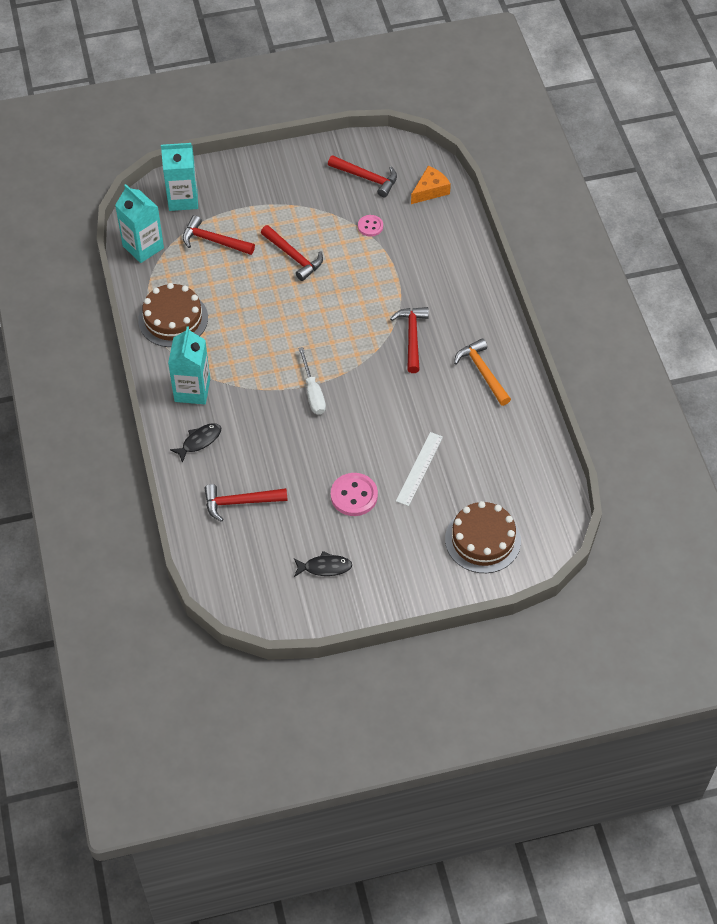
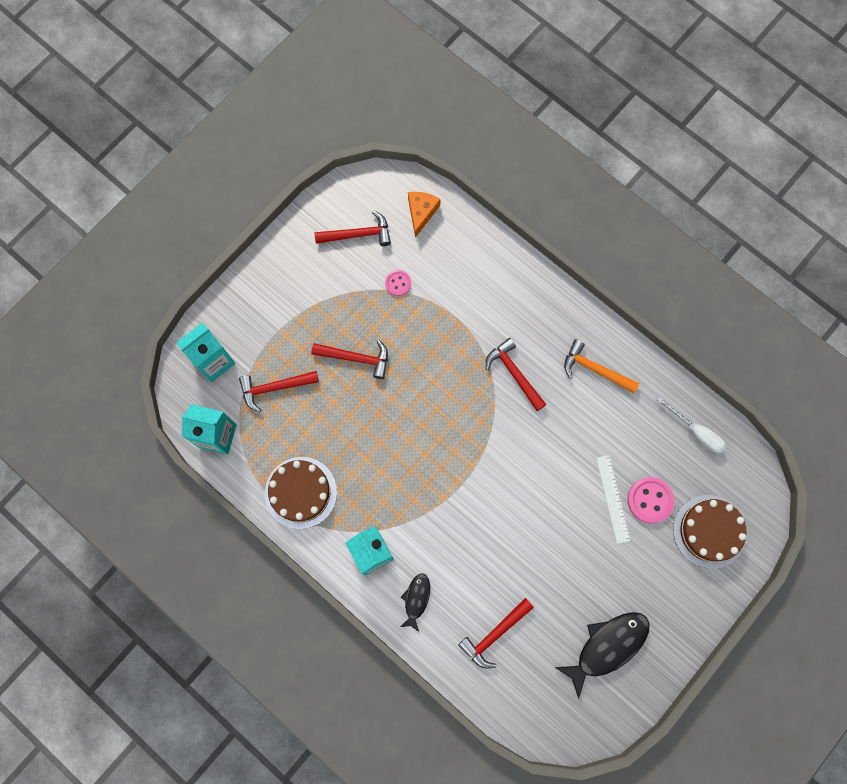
camera: 35 degrees left, 20 degrees up
(312, 392) = (473, 485): white screwdriver -> white screwdriver (696, 432)
(325, 567) = (607, 646): black fish -> black fish, size x1.81
(354, 495) = (580, 562): pink button -> pink button (650, 500)

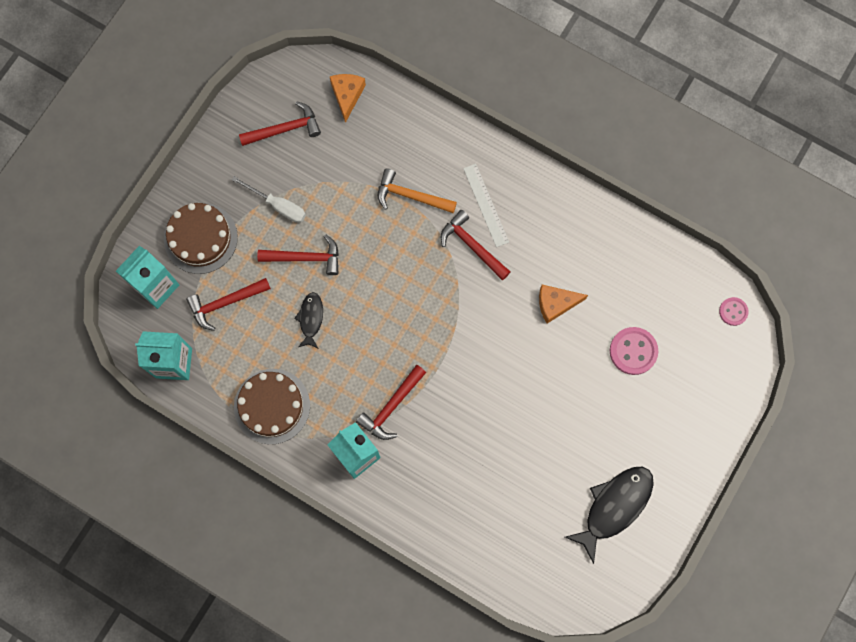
camera: 10 degrees left, 0 degrees up
(398, 283) = (335, 173): pink button -> pink button (733, 311)
(416, 599) = (411, 494): black fish -> black fish (311, 319)
(494, 635) = (497, 515): red hammer -> red hammer (391, 407)
(584, 442) = (555, 304): none -> orange cheese
(595, 369) = (554, 227): orange hammer -> orange hammer (410, 196)
(612, 499) = (595, 356): white ruler -> white ruler (486, 205)
(696, 432) = (669, 274): white screwdriver -> white screwdriver (278, 205)
(709, 531) = (698, 372): brown cake -> brown cake (200, 238)

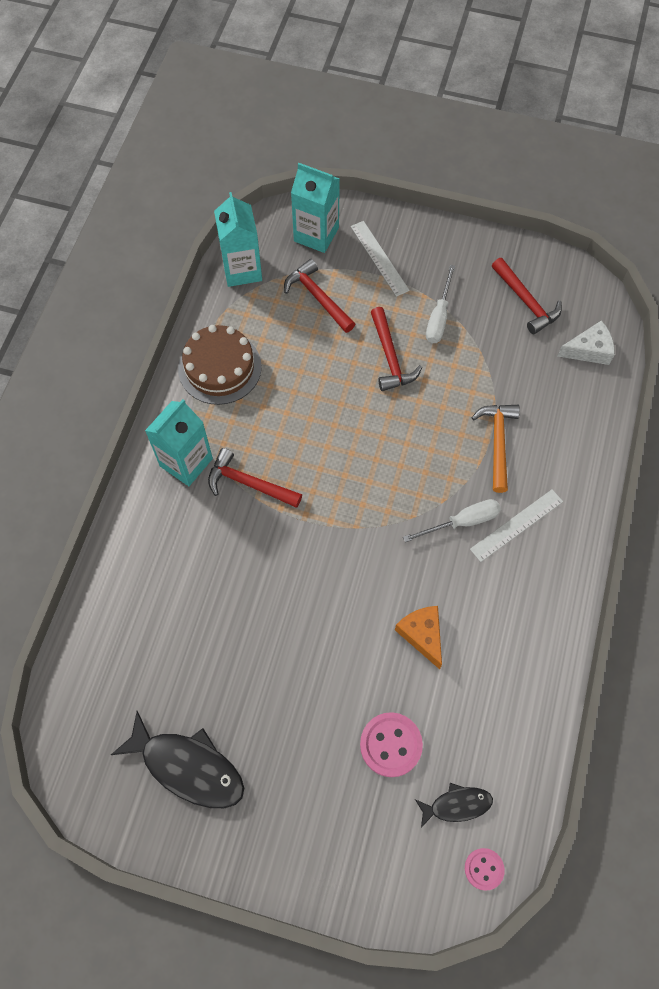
camera: 75 degrees right, 10 degrees down
(200, 238) = (379, 258): brown cake -> white ruler
(311, 319) = (324, 379): black fish -> black fish (456, 805)
(347, 95) = (589, 350): orange cheese -> white cheese
(472, 245) = (462, 522): red hammer -> white screwdriver

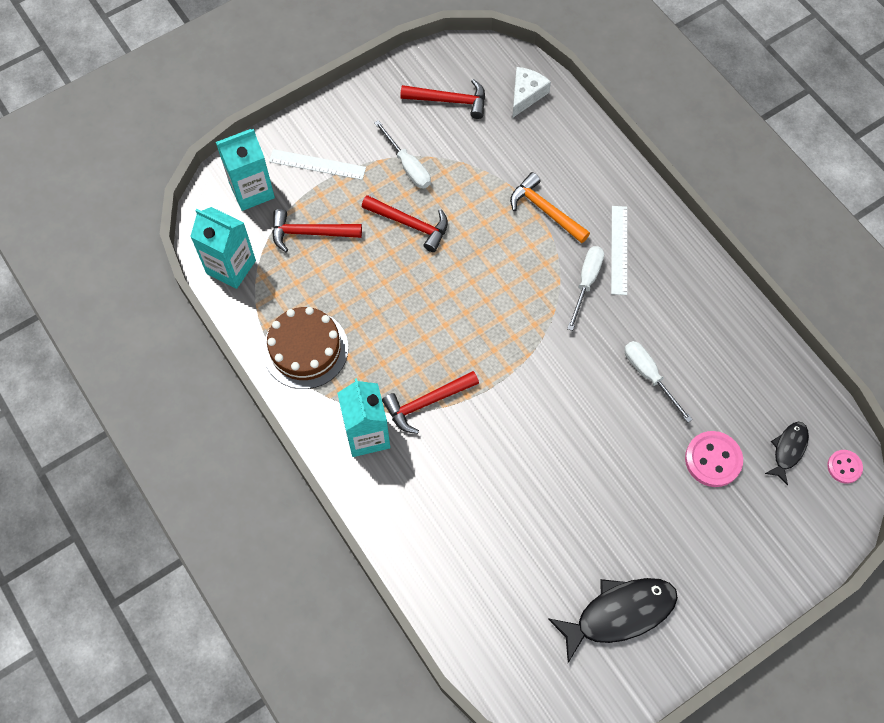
camera: 50 degrees left, 0 degrees up
(422, 635) = (649, 376): orange cheese -> white screwdriver

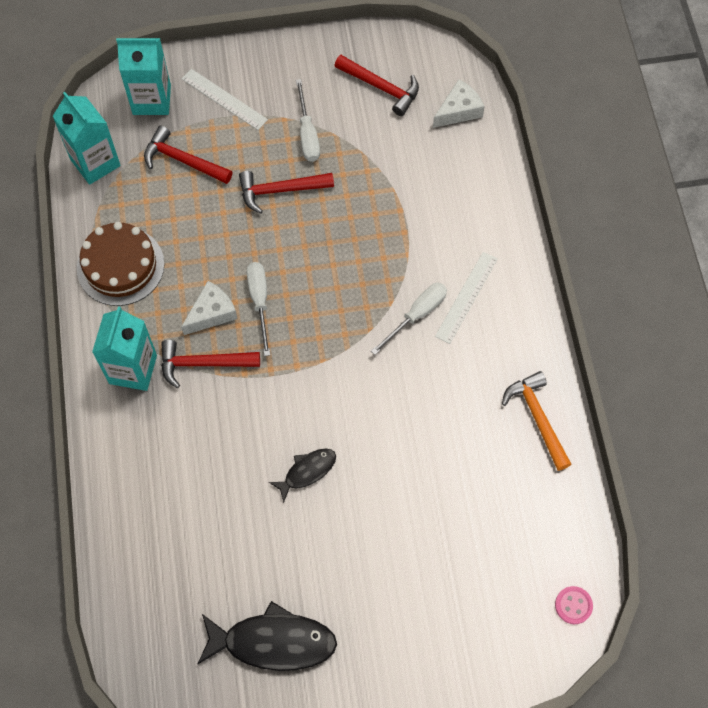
camera: 25 degrees right, 0 degrees up
(410, 224) = (280, 190): red hammer -> red hammer turned 120 degrees clockwise
(410, 355) = (211, 313): none -> white cheese
(545, 210) = (415, 229): orange hammer -> orange hammer (537, 417)
(649, 376) = (428, 431): white screwdriver -> white screwdriver (260, 302)
(713, 460) = (445, 539): pink button -> none
(788, 450) = (526, 563): black fish -> black fish (307, 471)

